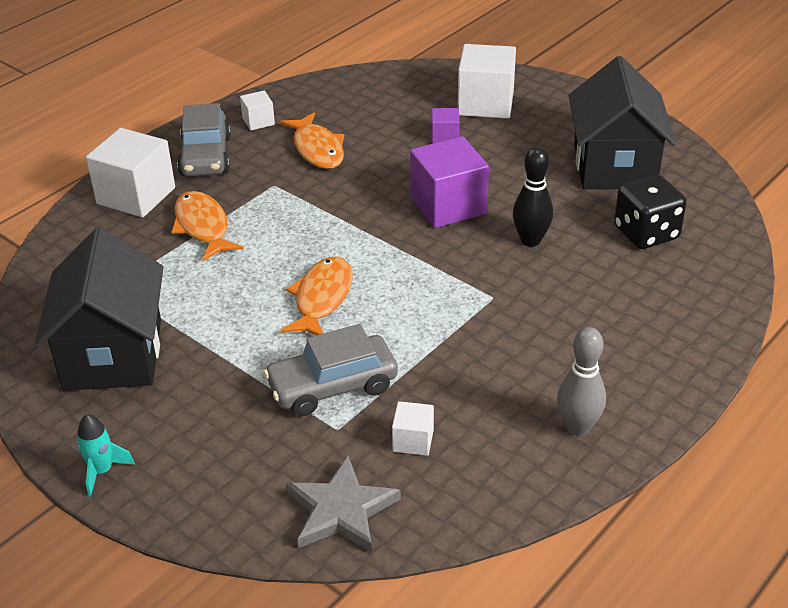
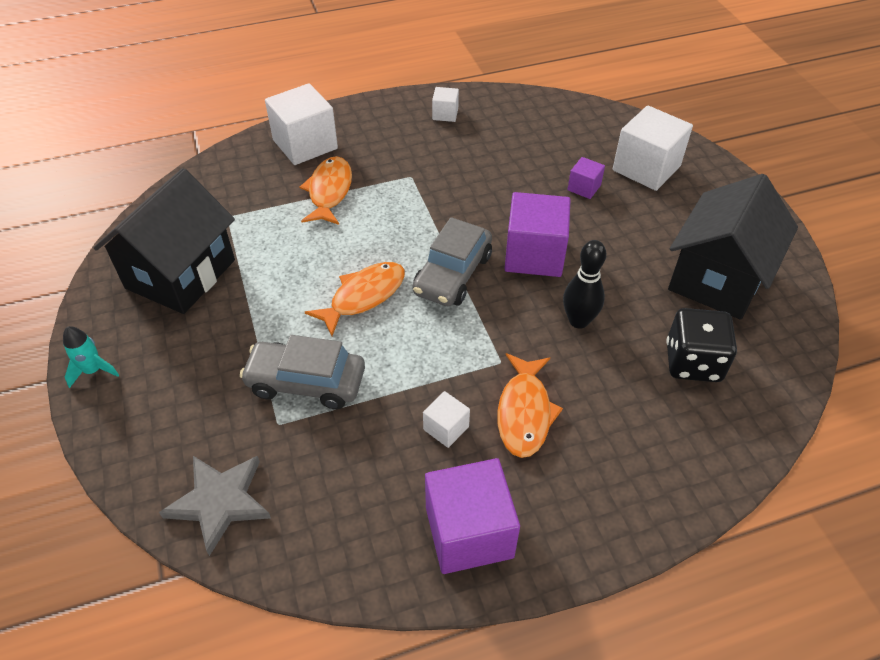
camera: 30 degrees right, 10 degrees up
(206, 156) = (381, 130): grey car -> grey car (453, 274)
(317, 149) = (470, 157): orange fish -> orange fish (524, 413)
(413, 440) = (325, 468): white cube -> white cube (446, 428)
(578, 427) = (469, 532): grey bowling pin -> purple cube

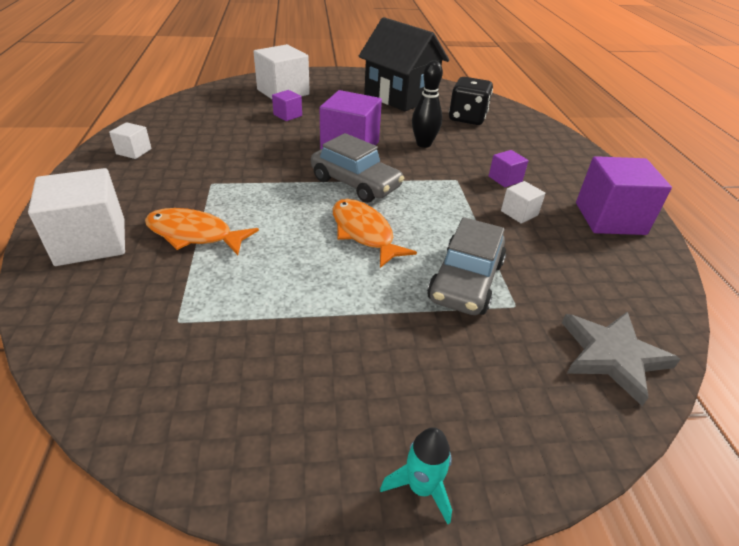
camera: 80 degrees left, 10 degrees down
(180, 274) = (265, 376): black house -> none
(524, 413) = (505, 179): orange fish -> purple cube

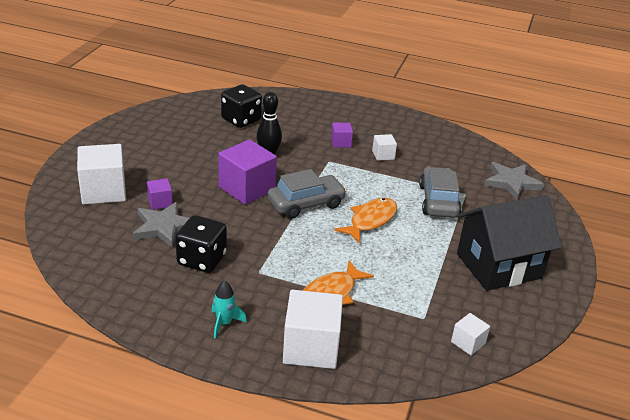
camera: 65 degrees left, 5 degrees down
(134, 151) = (166, 306): white cube -> white cube (468, 343)
(213, 151) = (202, 260): none -> black dice
(251, 125) = (164, 227): none -> grey star
(364, 233) = (370, 220): orange fish -> orange fish turned 135 degrees clockwise
(400, 96) = (173, 134): black house -> black house (498, 266)
(421, 487) = (564, 265): turquoise rocket -> turquoise rocket (224, 323)
(466, 281) = (438, 201): grey car -> grey car turned 135 degrees counterclockwise
(610, 218) = (406, 128): purple cube -> none

